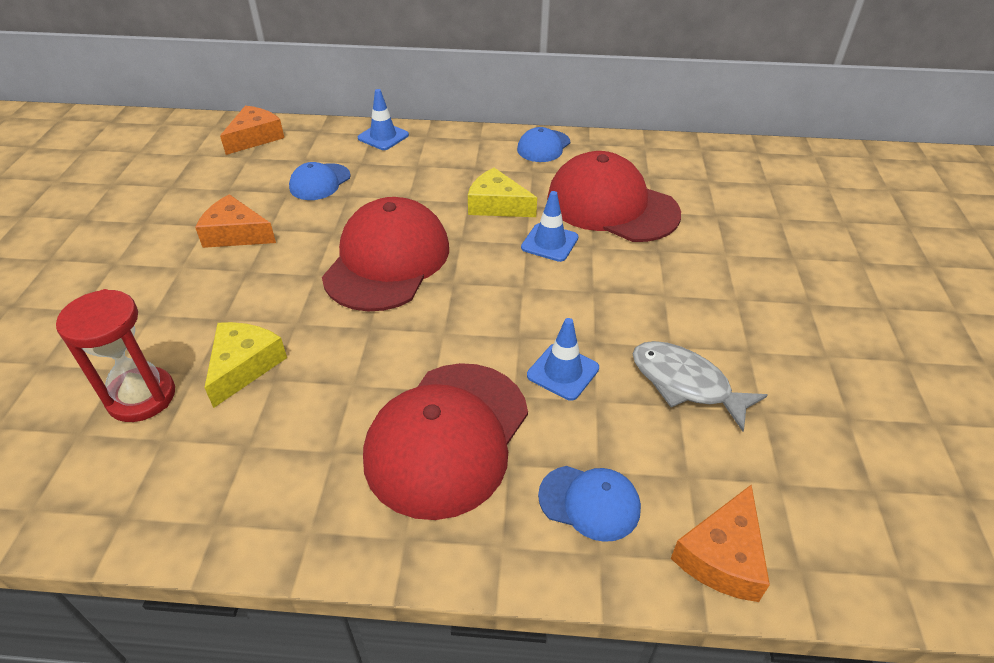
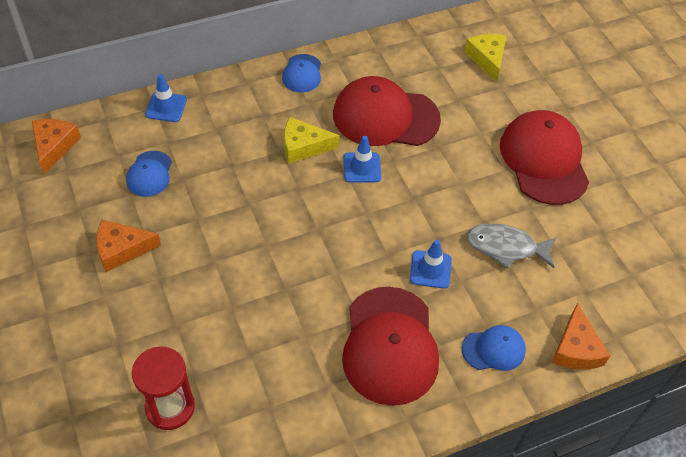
camera: 30 degrees left, 10 degrees up
(244, 366) = (222, 354): yellow cheese -> yellow cheese (487, 59)
(387, 261) = (257, 228): red cap -> red cap (544, 160)

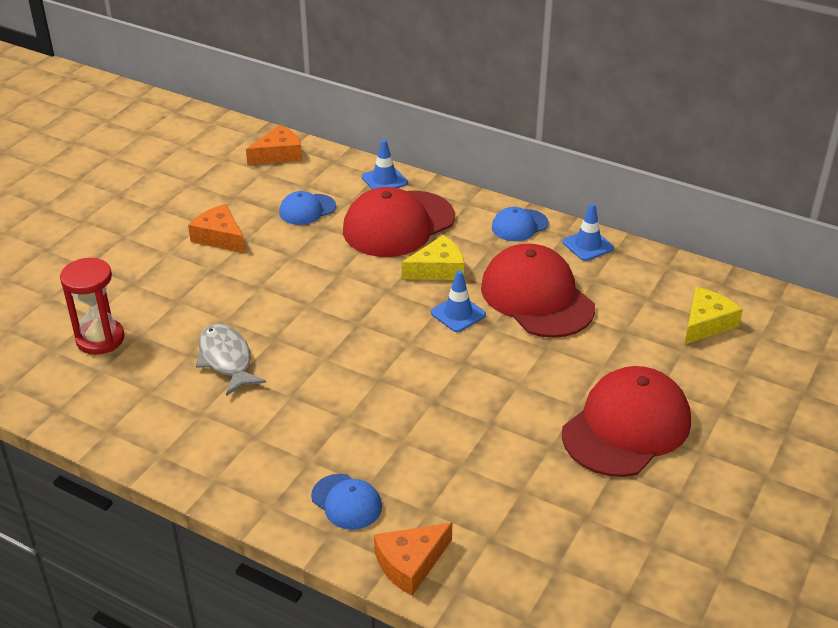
camera: 55 degrees right, 15 degrees down
(303, 146) = (438, 269): yellow cheese -> yellow cheese turned 105 degrees clockwise
(390, 345) = (280, 430): red cap -> red cap (398, 224)
(430, 269) = (392, 414): blue traffic cone -> blue traffic cone (588, 245)
(506, 247) = (478, 452): grey fish -> grey fish (226, 359)

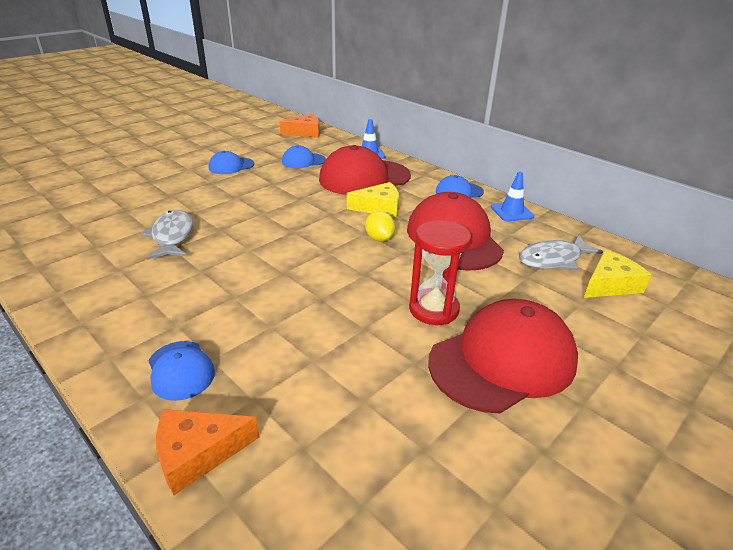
camera: 15 degrees right, 5 degrees down
(100, 339) = (95, 208): red hourglass -> red hourglass (433, 309)
(219, 237) = (231, 166): orange cheese -> blue cap
(458, 314) = (379, 238): blue traffic cone -> yellow lemon
(646, 304) = (553, 259): none -> grey fish

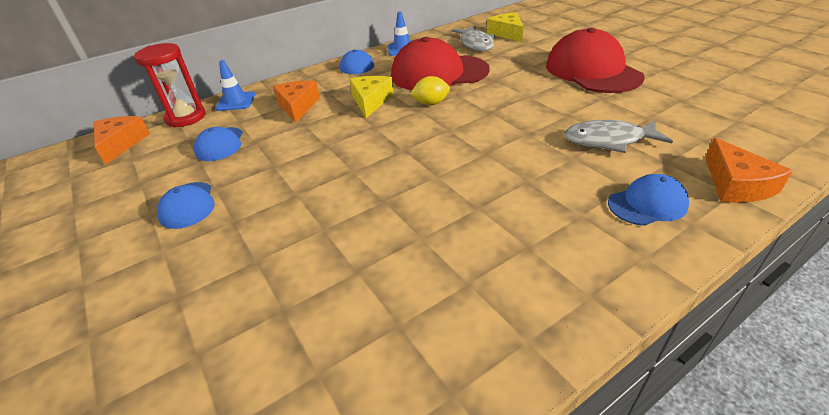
camera: 75 degrees left, 5 degrees up
(172, 236) = (389, 242): grey fish -> grey fish (608, 140)
(364, 178) = (297, 106): red cap -> orange cheese
(433, 309) = (539, 87): red hourglass -> red hourglass (186, 117)

